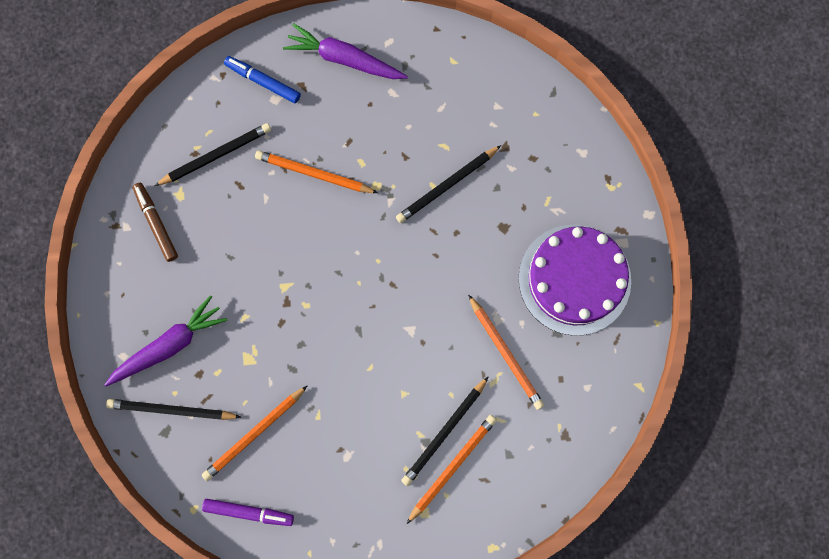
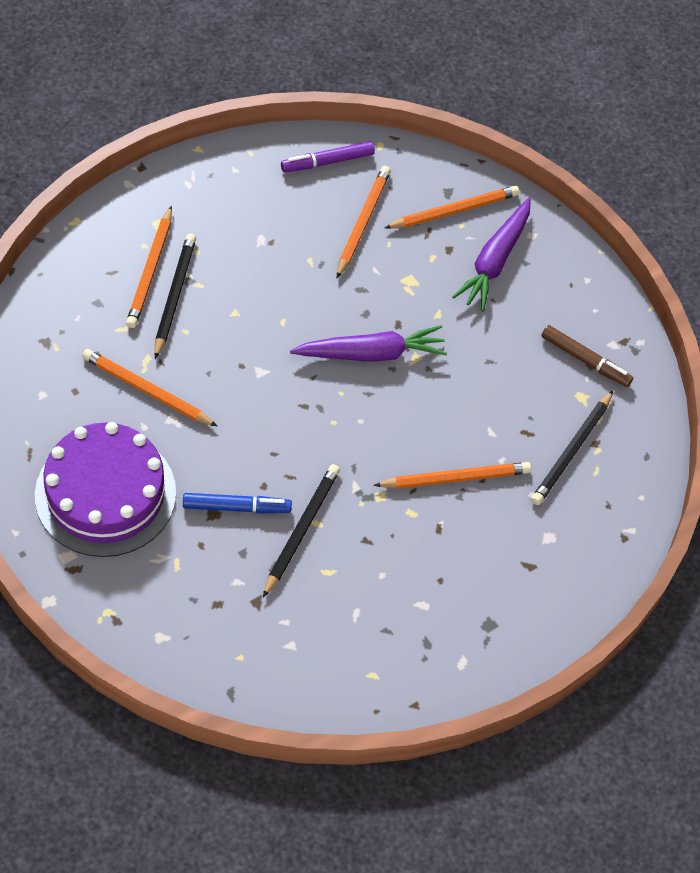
camera: 145 degrees right, 20 degrees down
(172, 410) = (454, 211): black pencil -> orange pencil
(263, 82) = (574, 550): blue marker -> blue marker (236, 507)
(344, 59) = (500, 617): purple carrot -> purple carrot (371, 353)

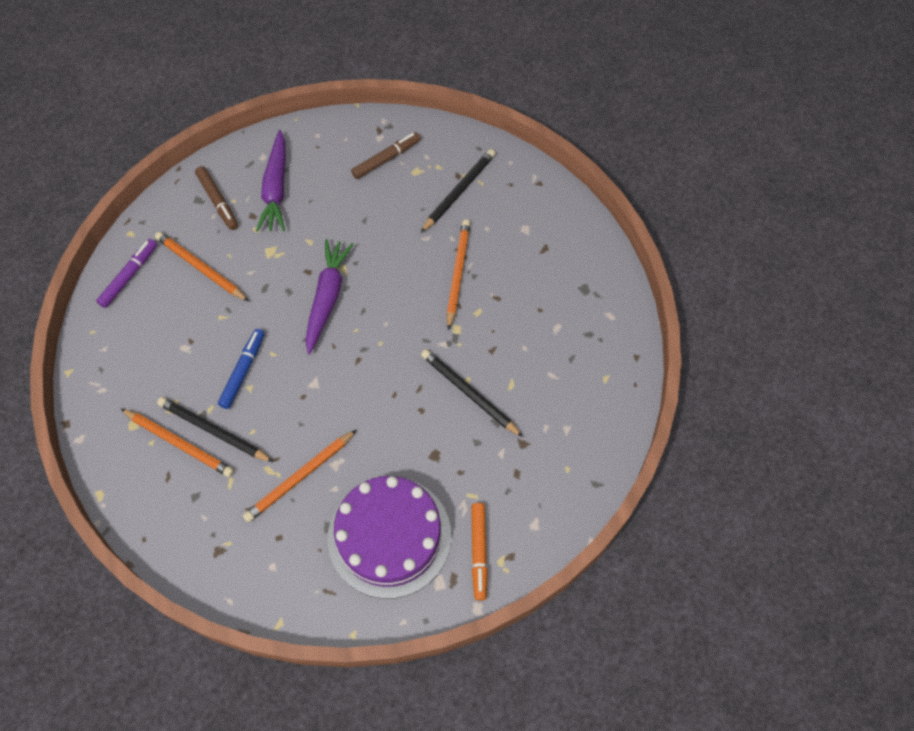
camera: 65 degrees left, 5 degrees up
(112, 587) = (479, 552): none -> orange marker
(236, 507) = (434, 436): blue marker -> blue marker (243, 371)
(327, 162) = (129, 276): purple marker -> purple marker turned 150 degrees counterclockwise
(454, 211) = (218, 201): orange pencil -> brown marker
(494, 261) = (276, 189): purple carrot -> purple carrot turned 45 degrees clockwise
(572, 450) = (459, 192): black pencil -> black pencil turned 105 degrees counterclockwise

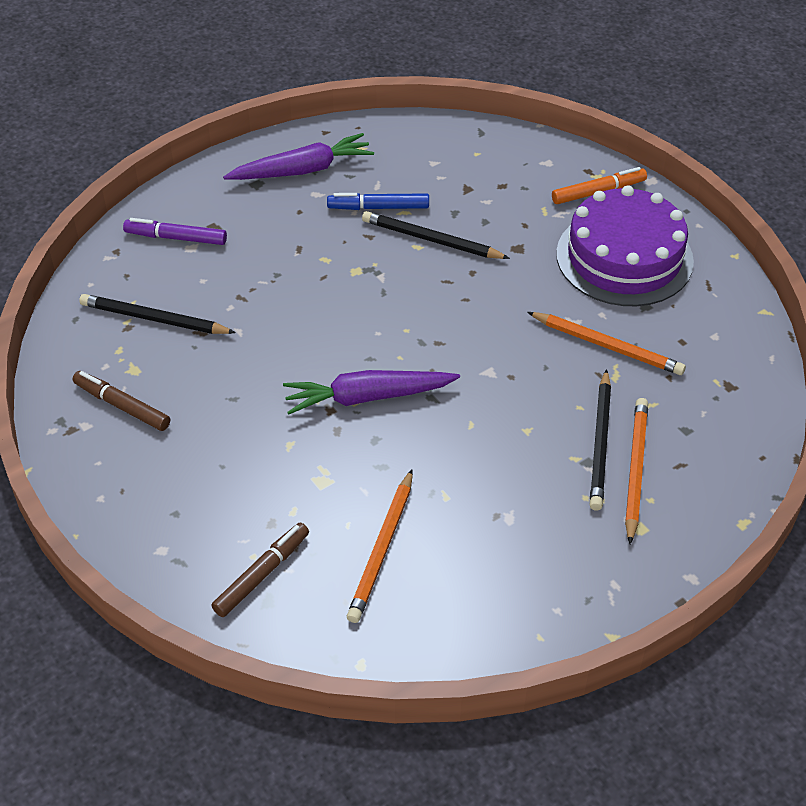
camera: 110 degrees left, 15 degrees down
(129, 276) = (433, 631): purple marker -> purple marker (176, 238)
(243, 371) = (509, 444): blue marker -> blue marker (378, 207)
(276, 189) = (215, 512): purple carrot -> purple carrot (302, 170)
(458, 274) = (280, 288): orange pencil -> none
(469, 393) = (432, 240): black pencil -> black pencil turned 90 degrees clockwise

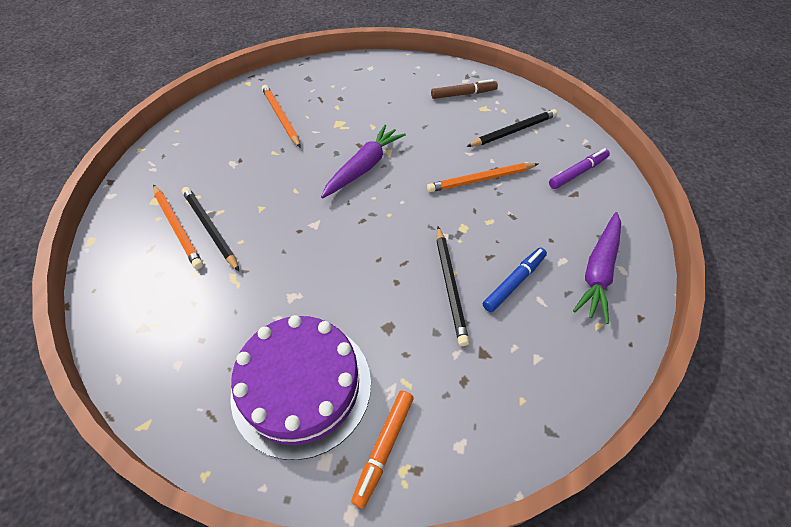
camera: 135 degrees right, 5 degrees up
(262, 574) = (321, 83): brown marker -> none
(432, 240) = (450, 285): black pencil -> black pencil turned 105 degrees clockwise
(607, 346) = (254, 294): orange pencil -> orange pencil (481, 179)

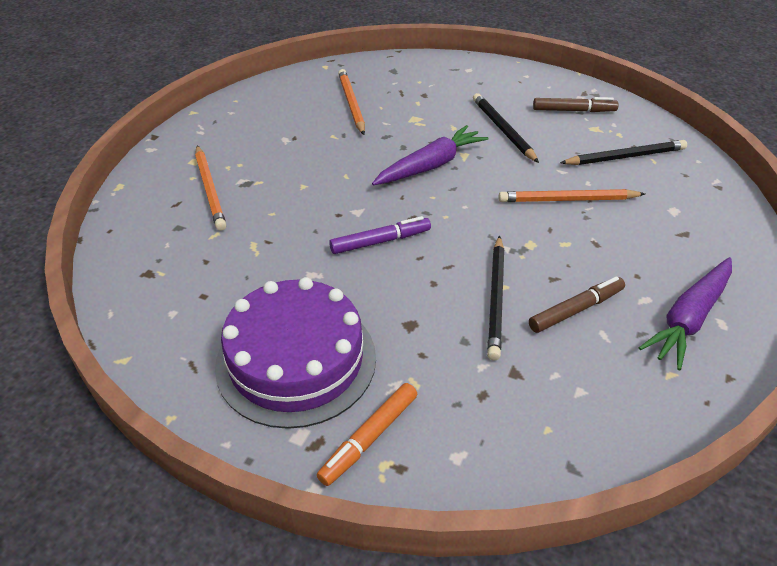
camera: 15 degrees right, 10 degrees down
(210, 229) = (244, 196): black pencil -> black pencil (503, 130)
(514, 282) = (576, 310): blue marker -> brown marker
(577, 172) = (695, 212): purple marker -> purple marker (380, 241)

